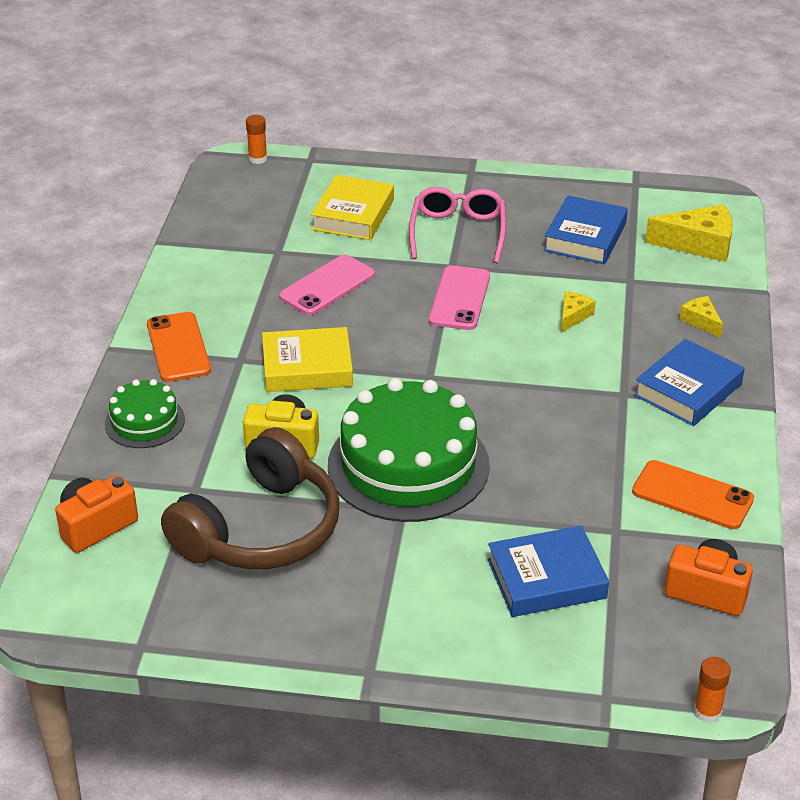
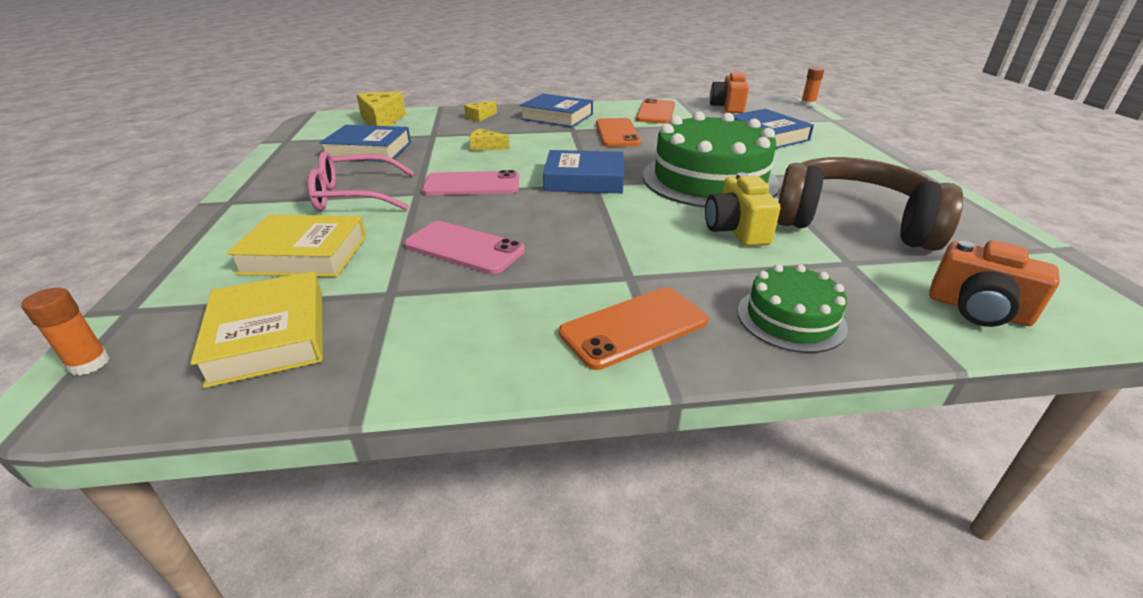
camera: 105 degrees left, 5 degrees down
(307, 367) = (616, 236): yellow book -> yellow book (269, 336)
(444, 372) = (584, 179): none -> blue book
(597, 431) = (617, 133): none -> orange phone

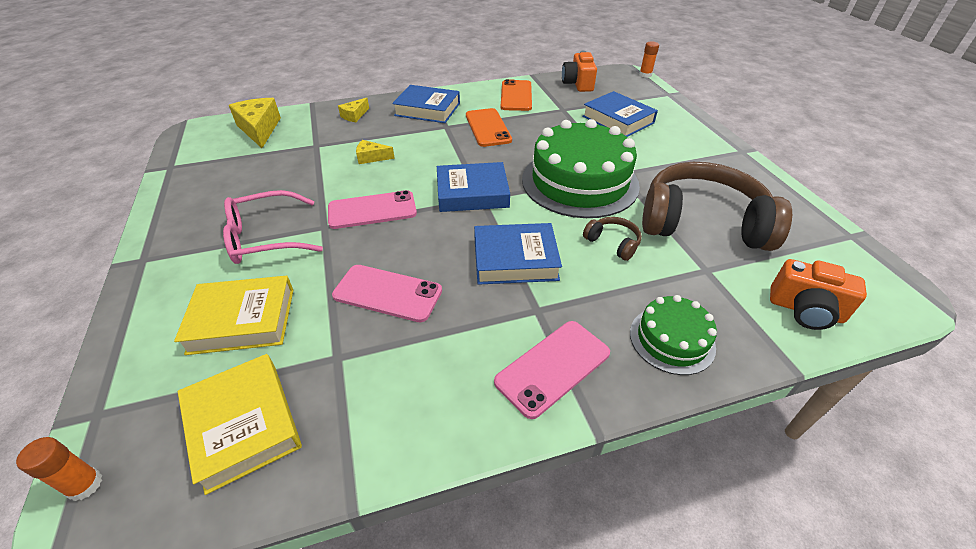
camera: 10 degrees left, 10 degrees up
(369, 150) = (259, 173): blue book -> blue book (515, 259)
(634, 327) = (553, 367): orange phone -> pink phone
(736, 230) = (613, 243): yellow camera -> brown headphones

